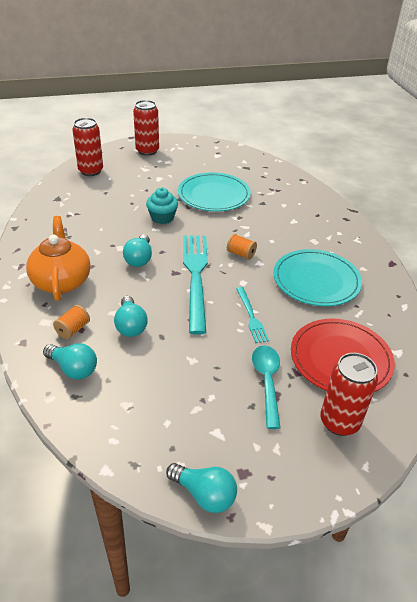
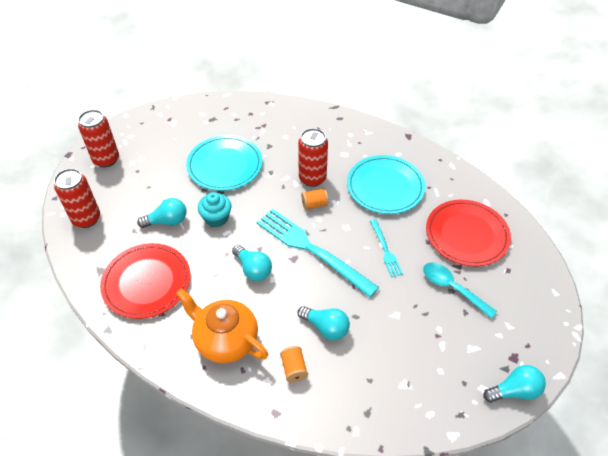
camera: 45 degrees left, 10 degrees up
(70, 221) = (146, 282): none -> red plate
(73, 369) = (338, 395): turquoise light bulb -> turquoise light bulb (167, 221)
(251, 316) = (385, 249): turquoise fork -> turquoise fork turned 45 degrees clockwise
(339, 422) = (515, 277): red can -> red can (312, 178)

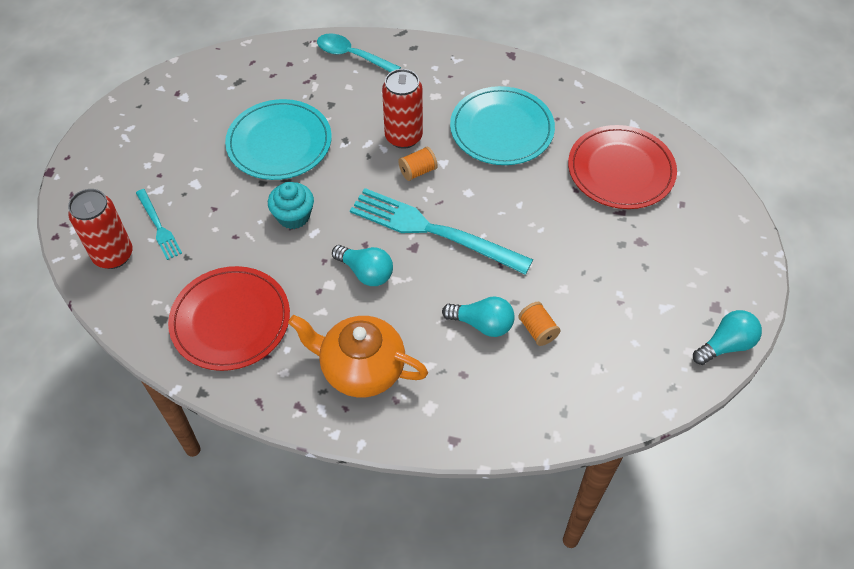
camera: 15 degrees left, 5 degrees up
(106, 159) = (108, 168): red can -> none
(167, 221) = (228, 235): turquoise light bulb -> none
(294, 368) = (459, 382): orange spool -> orange spool (537, 330)
(385, 249) = (526, 210): turquoise fork -> turquoise fork (158, 226)
(452, 288) = (622, 241): turquoise spoon -> turquoise spoon (352, 56)

